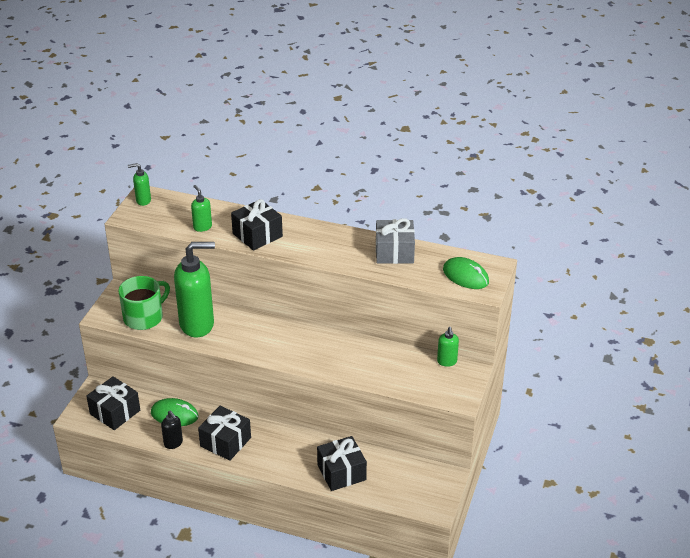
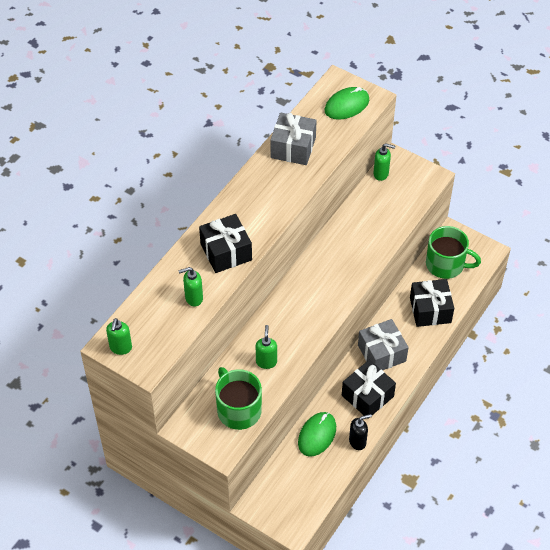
camera: 75 degrees left, 15 degrees up
(115, 412) = (297, 490): black gift -> none
(197, 324) = (266, 362): green soap dispenser -> green soap dispenser, size x0.45
(277, 444) = (381, 353): none -> grey gift
(404, 476) = (446, 264): none -> green mug

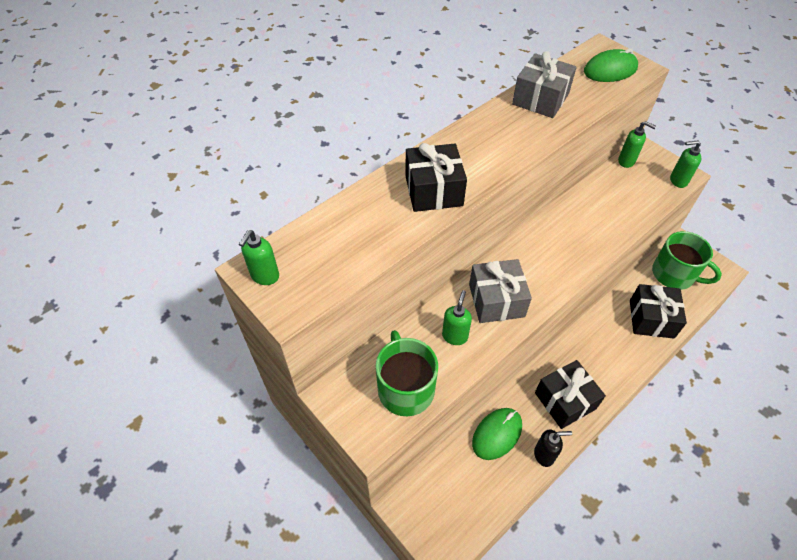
camera: 15 degrees right, 0 degrees up
(193, 298) = (377, 235): green soap dispenser -> green soap dispenser (678, 181)
(381, 353) = (589, 354): grey gift -> grey gift (496, 300)

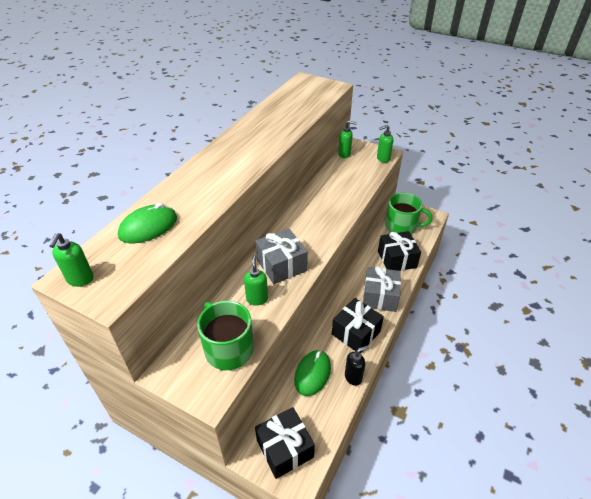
camera: 20 degrees left, 10 degrees down
(433, 190) = (209, 188): black gift -> black gift (284, 448)
(540, 99) = (271, 116): grey gift -> grey gift (380, 297)
(610, 70) = (314, 91): green mouse -> green mouse (148, 227)

